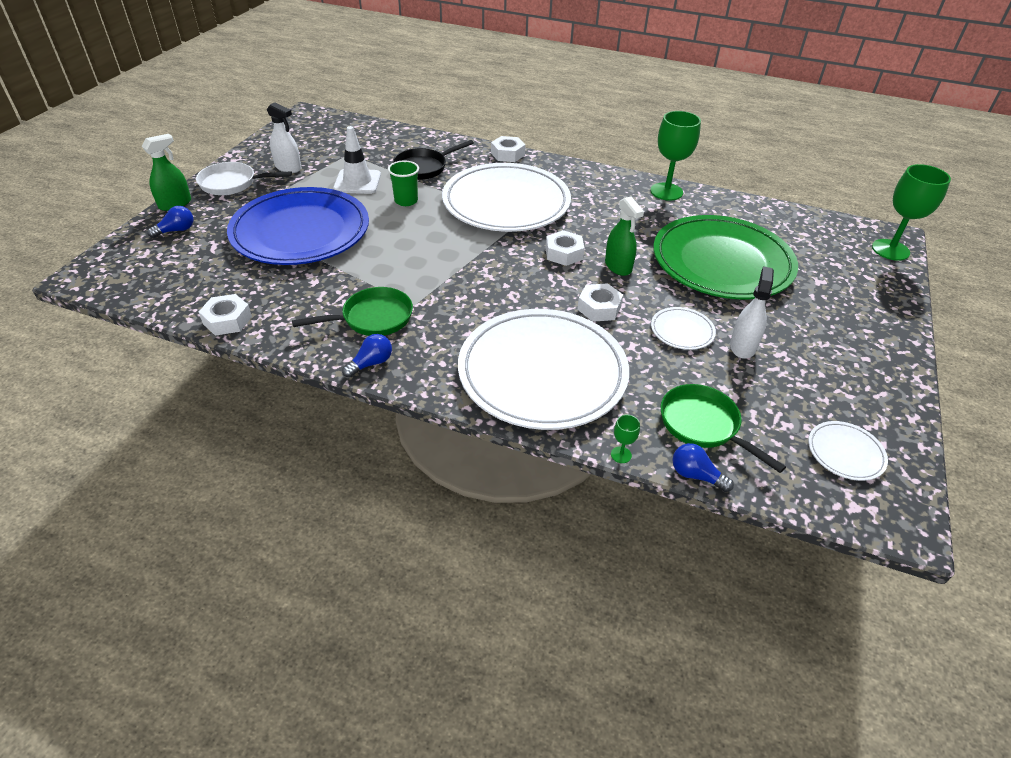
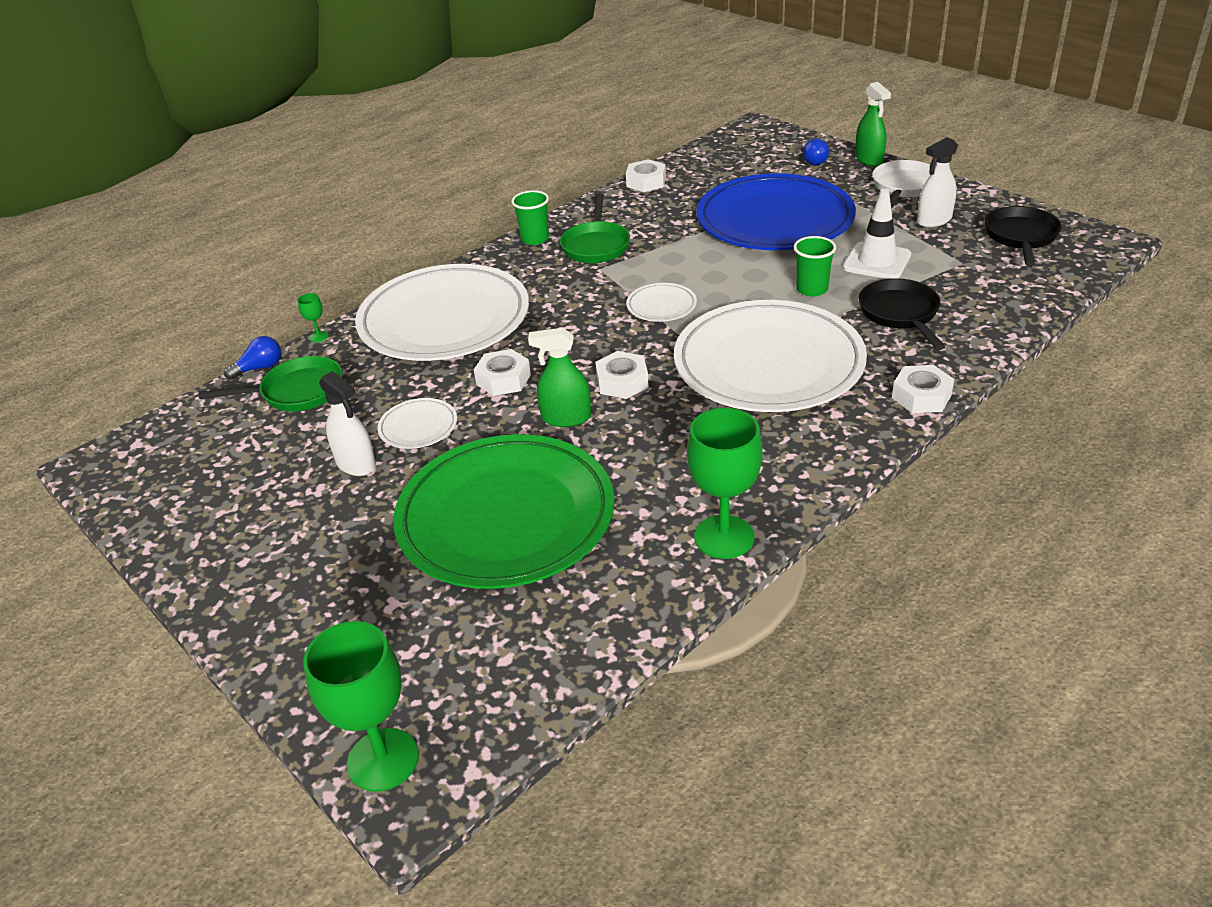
camera: 120 degrees right, 5 degrees down
(307, 138) = (1021, 237): none -> black pan
(371, 363) = (535, 239): blue light bulb -> green cup
(845, 453) = (177, 468): white plate -> white plate (661, 306)

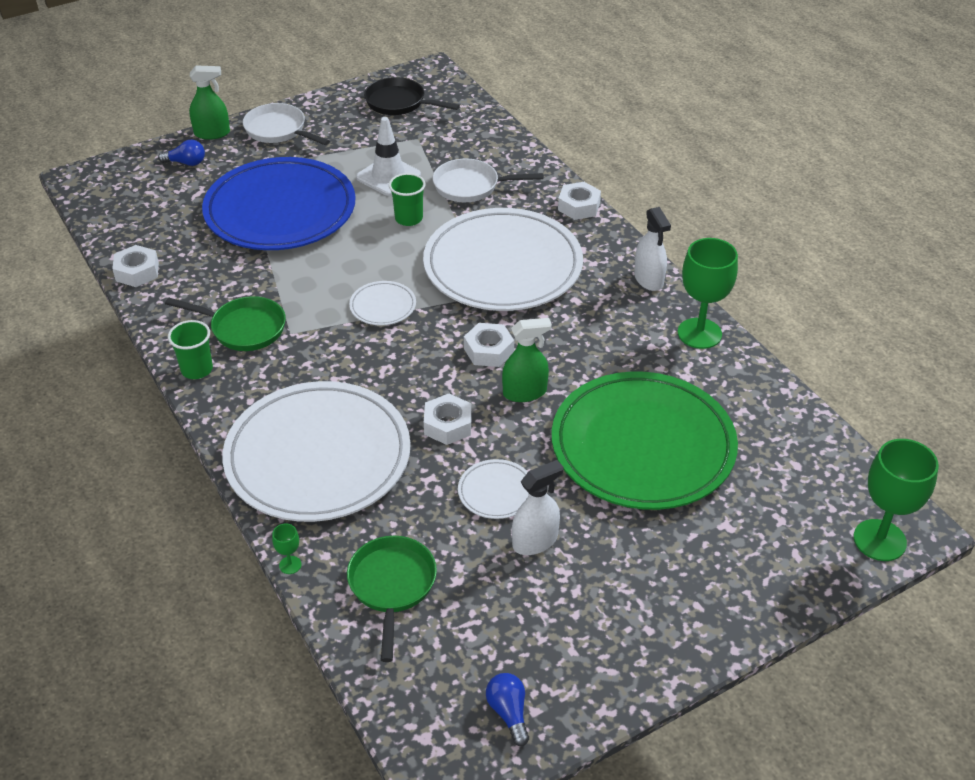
camera: 80 degrees left, 5 degrees up
(260, 368) = (327, 621): blue light bulb -> blue light bulb (508, 712)
(566, 418) = (524, 392): green spray bottle -> green spray bottle turned 120 degrees counterclockwise
(900, 314) = (471, 186): black pan -> white pan
(934, 220) = (344, 132): white spray bottle -> white spray bottle (648, 279)

